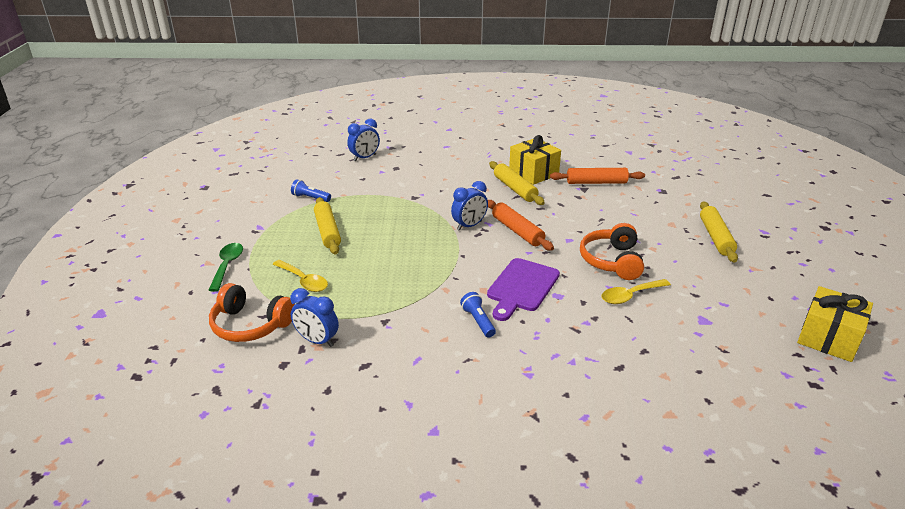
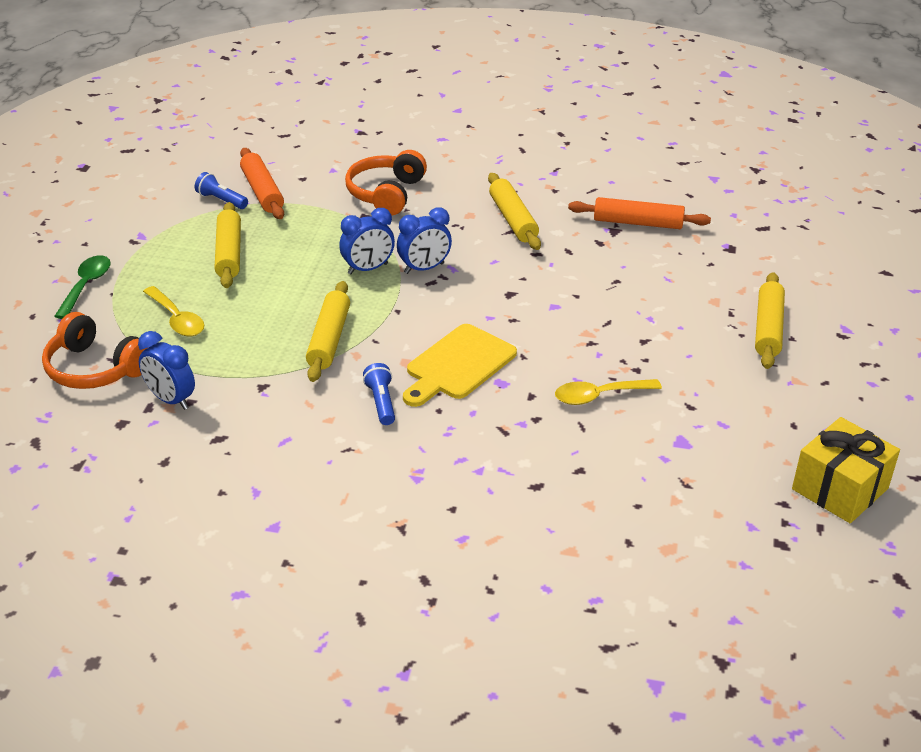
camera: 10 degrees right, 5 degrees up
(365, 158) = (317, 145): blue clock -> blue clock (368, 269)
(421, 281) = (329, 339): none -> yellow rolling pin
(517, 231) = (487, 284): orange rolling pin -> orange rolling pin (262, 192)
(522, 287) = (458, 365): purple cutting board -> yellow cutting board
(533, 173) = (552, 197): yellow gift -> none
(611, 261) = (599, 344): orange headphones -> orange headphones (386, 194)

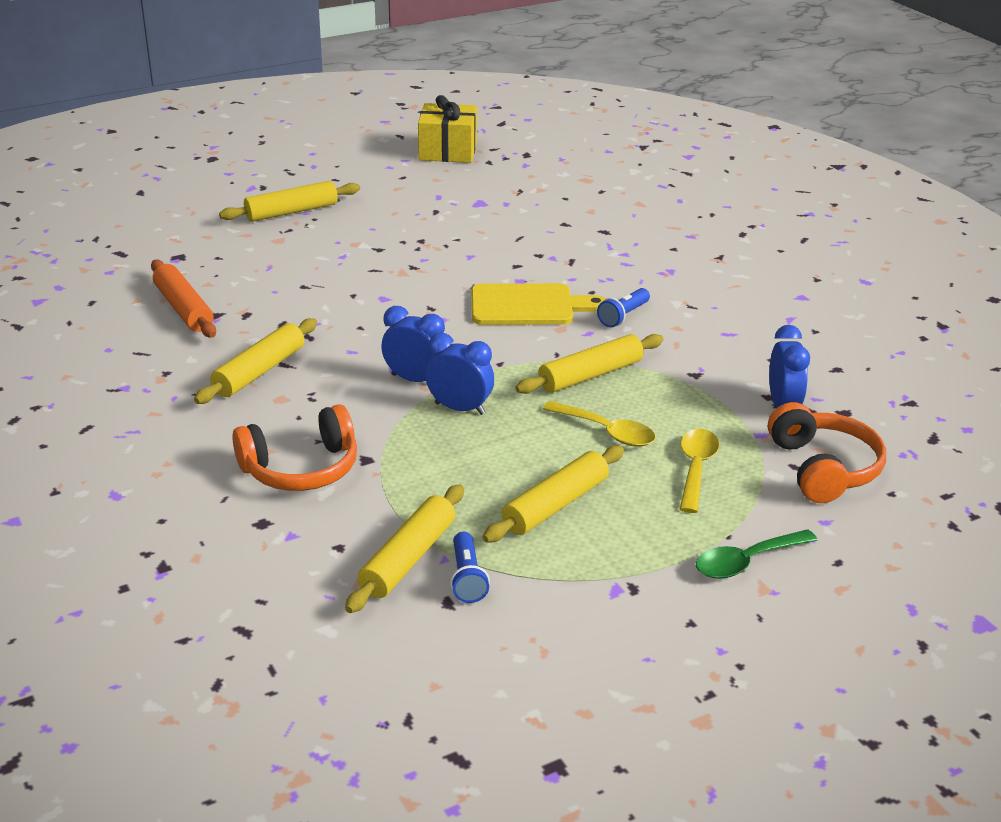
camera: 130 degrees left, 5 degrees down
(262, 192) = (408, 559): orange rolling pin -> yellow rolling pin
(599, 396) = (475, 242): yellow spoon -> yellow spoon (607, 432)

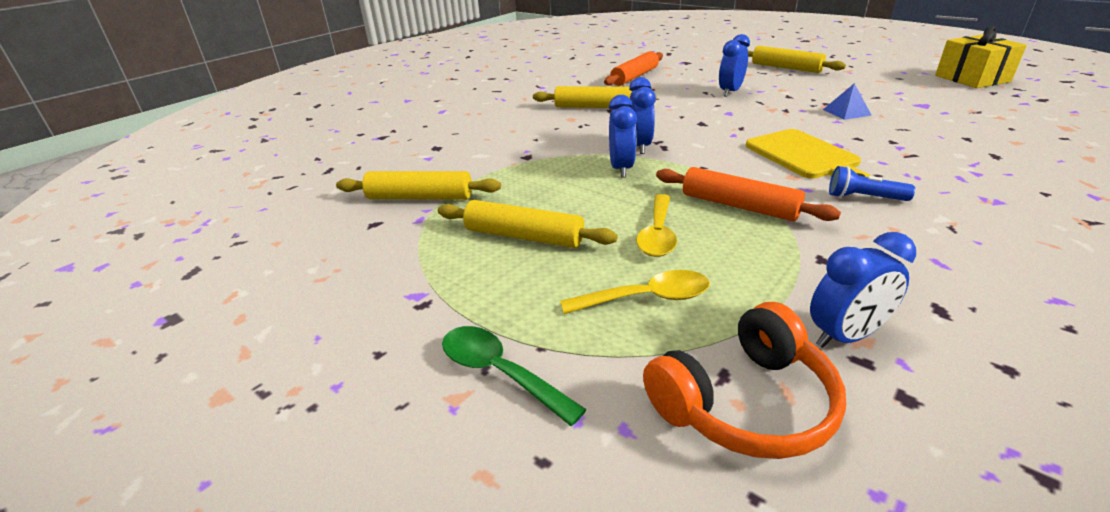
camera: 70 degrees right, 0 degrees up
(301, 469) = (500, 142): orange headphones -> none
(324, 273) = (730, 92): none -> blue clock
(455, 242) = (846, 112): none -> blue pyramid
(467, 578) = (406, 224): blue flashlight -> none
(590, 375) = (739, 206): yellow rolling pin -> orange rolling pin

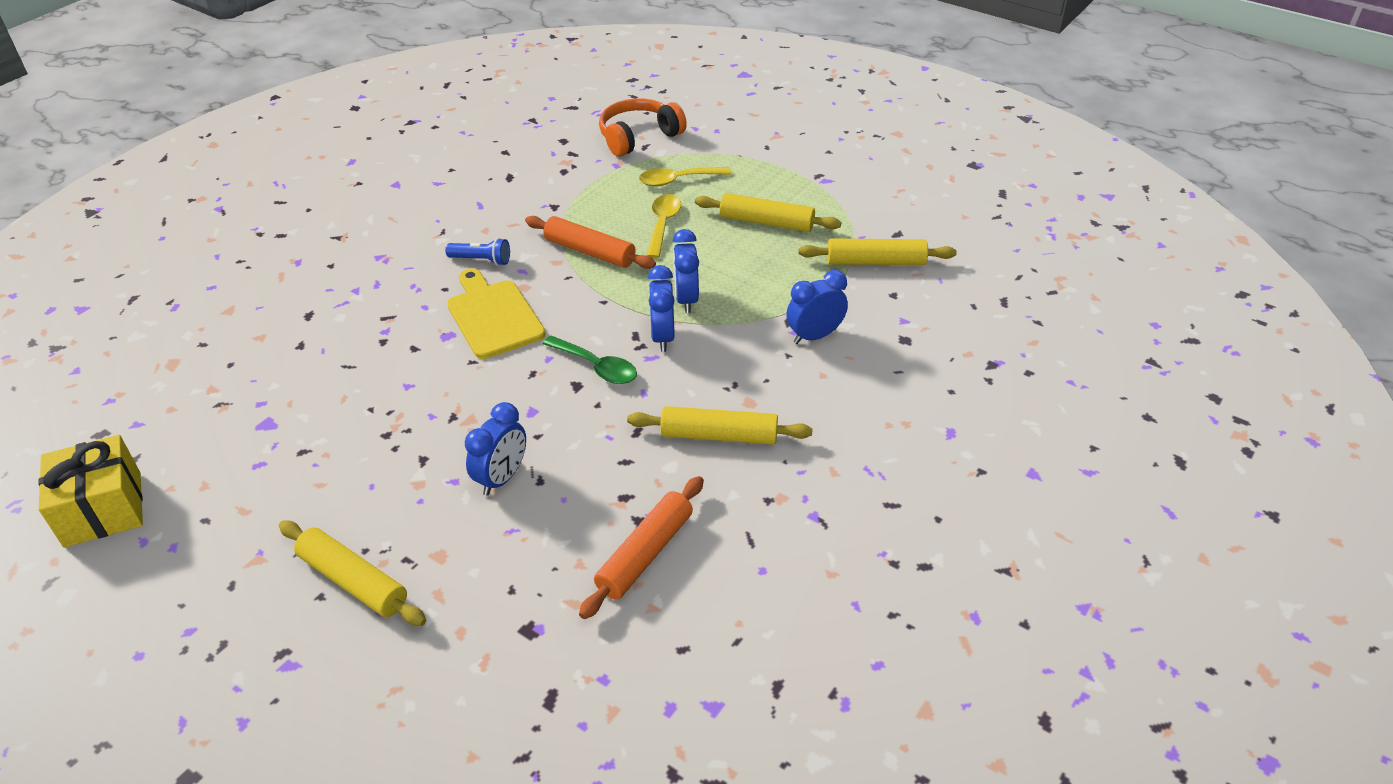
camera: 175 degrees right, 10 degrees up
(499, 372) = (758, 145): green spoon -> green spoon (597, 367)
(845, 336) = (573, 163): blue clock -> blue clock (814, 336)
(846, 112) = (379, 407): blue pyramid -> none

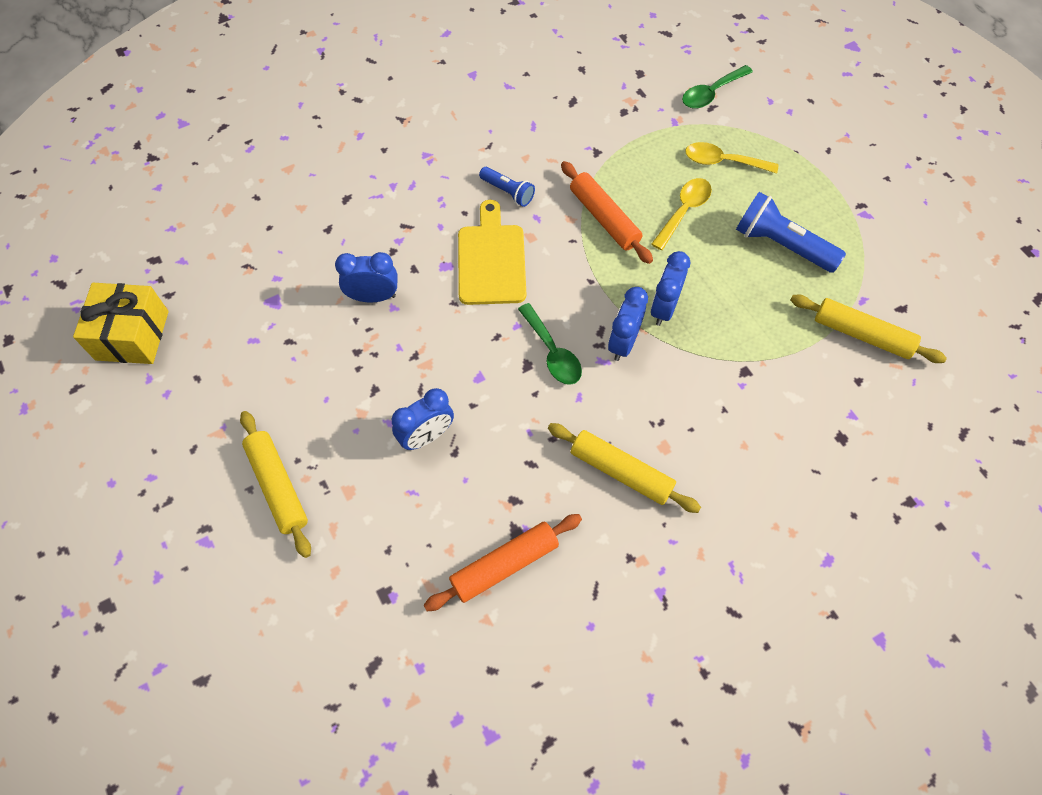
camera: 25 degrees right, 20 degrees up
(638, 137) = (711, 93): orange headphones -> green spoon
(766, 222) = (781, 245): yellow rolling pin -> blue flashlight
(814, 336) = (759, 398): blue clock -> blue clock (373, 296)

